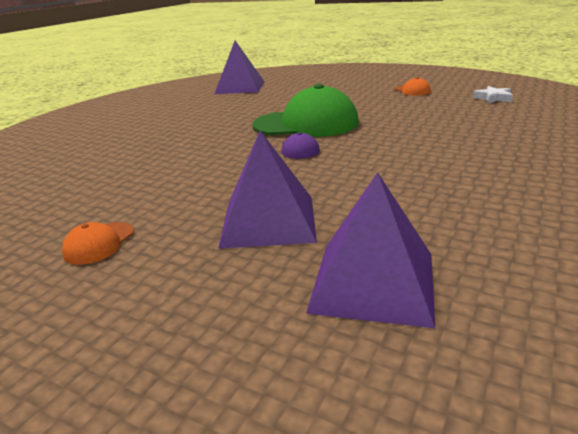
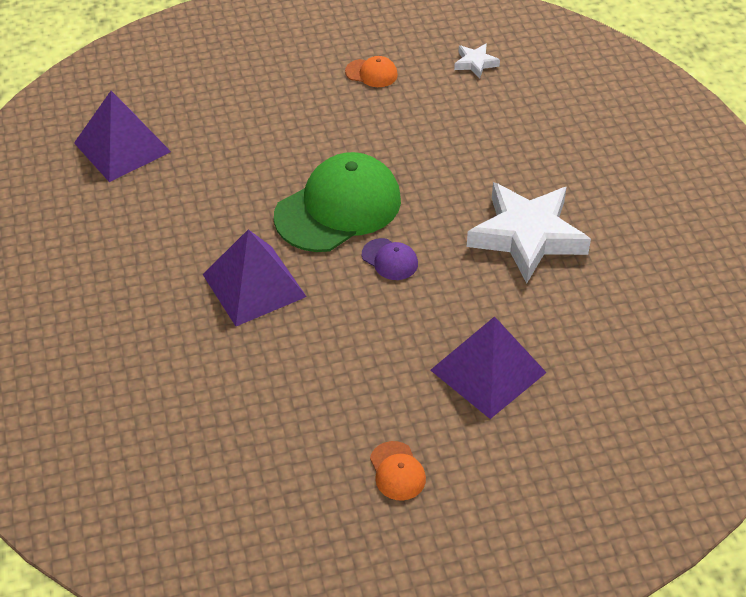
camera: 45 degrees left, 20 degrees up
(373, 281) = (613, 384): purple pyramid -> purple pyramid (254, 285)
(423, 167) = (527, 236): none -> white star

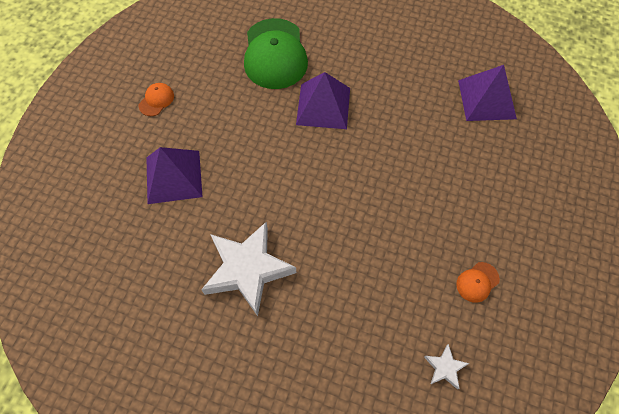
camera: 125 degrees right, 15 degrees up
(338, 208) = (352, 179): green cap -> green cap (275, 54)
(390, 259) = (290, 180): purple cap -> none
(397, 471) = (156, 100): orange cap -> orange cap turned 105 degrees clockwise

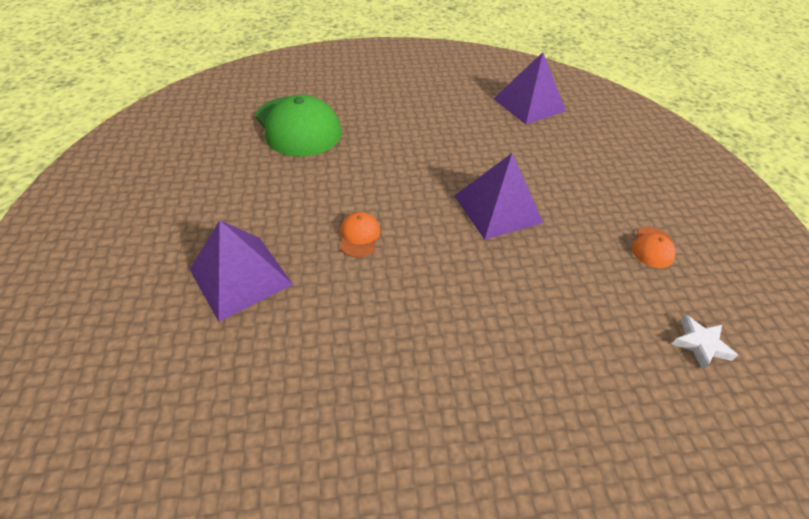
camera: 30 degrees left, 15 degrees down
(156, 100) = (173, 206): orange cap -> orange cap (359, 236)
(247, 269) = (404, 341): white star -> none
(323, 106) = (380, 153): purple pyramid -> purple pyramid (497, 208)

